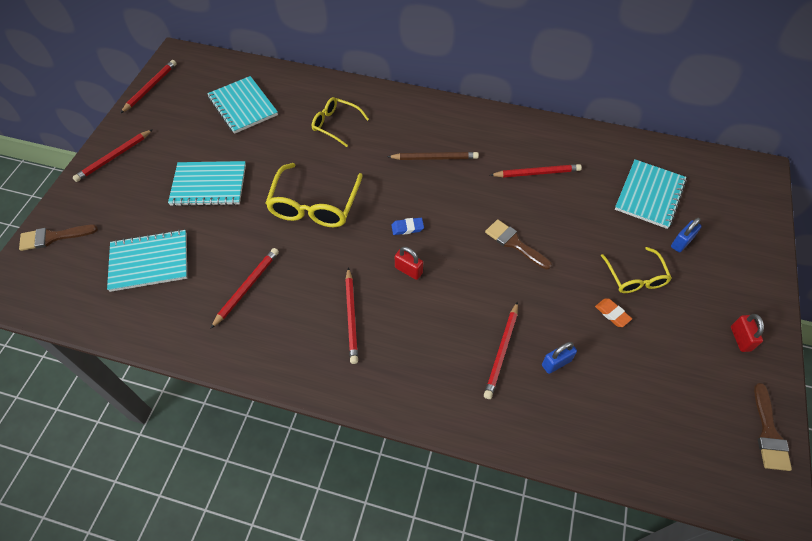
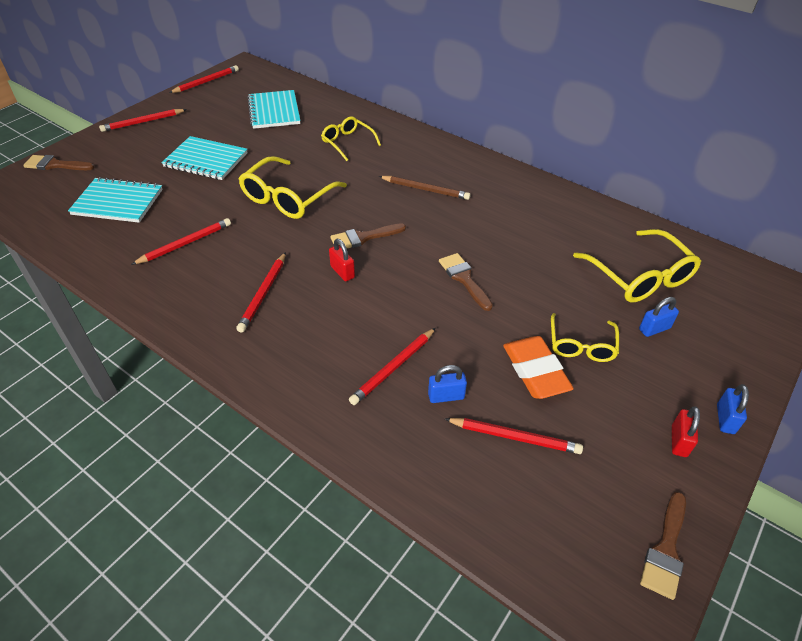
camera: 20 degrees right, 10 degrees down
(407, 228) = (363, 237): blue eraser -> brown brush
(536, 173) = (523, 227): red pencil -> red pencil (514, 437)
(612, 314) = (535, 371): orange eraser -> orange eraser, size x2.04
(649, 195) = (640, 276): turquoise notebook -> yellow glasses
(763, 307) = (725, 419): none -> blue padlock

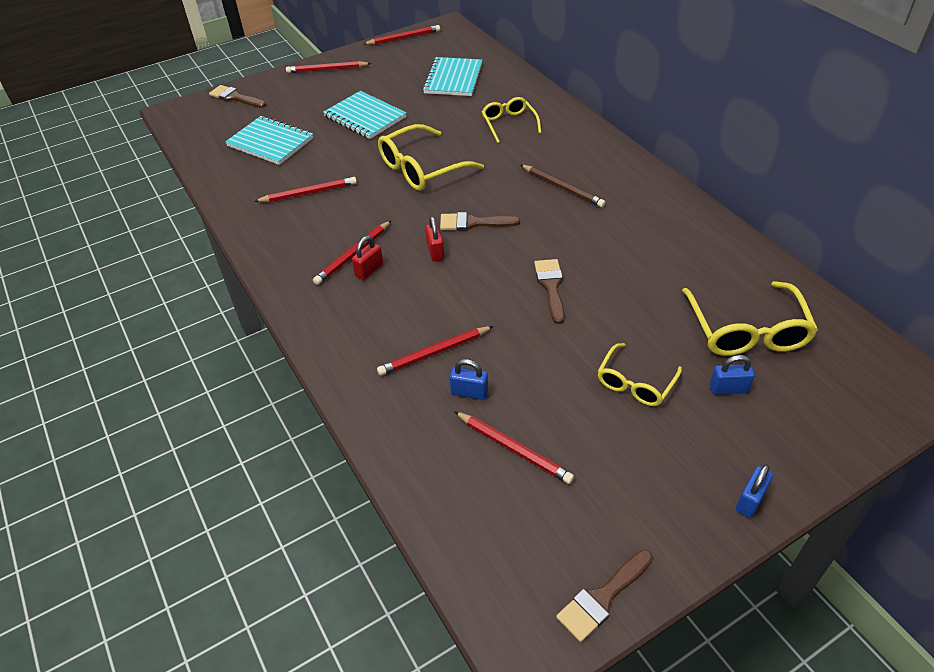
camera: 25 degrees right, 0 degrees up
(535, 371) = (571, 394): orange eraser -> none
(679, 441) = (682, 505): red padlock -> red padlock (369, 270)

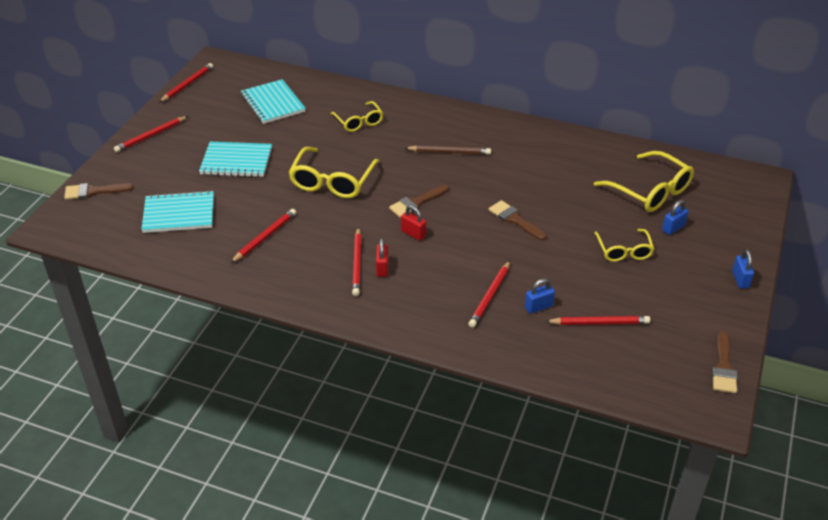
camera: 40 degrees left, 5 degrees down
(509, 124) = (359, 122): yellow glasses -> yellow glasses turned 150 degrees counterclockwise

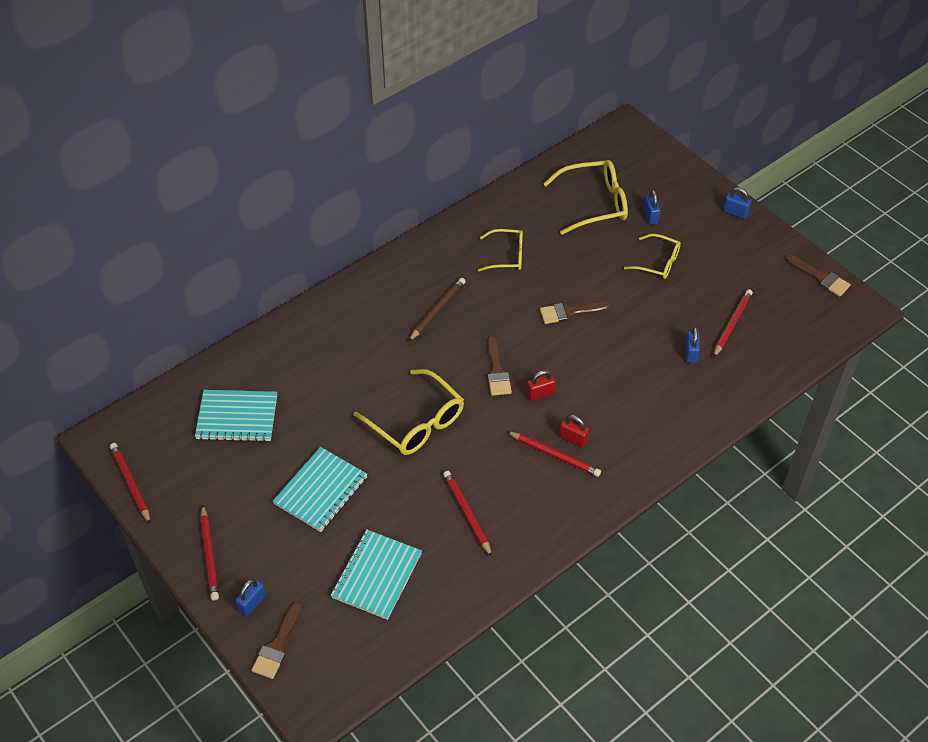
camera: 60 degrees left, 10 degrees up
(122, 168) = (252, 603): none -> blue padlock
(359, 122) = (331, 358): yellow glasses -> yellow glasses (507, 256)
(490, 296) = (658, 379): red pencil -> none

